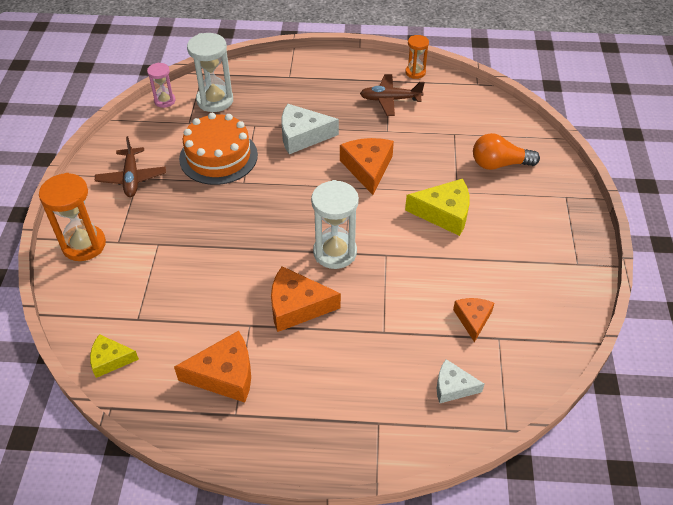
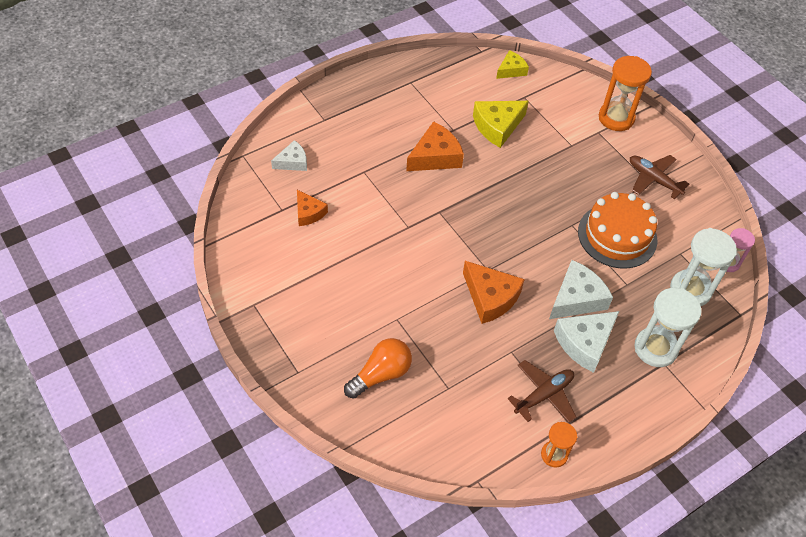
camera: 140 degrees right, 5 degrees up
(225, 375) = (438, 96): orange cheese -> none
(329, 110) = (584, 343): none -> white cheese
(335, 252) = (446, 207): white hourglass -> white hourglass (655, 348)
(444, 213) = (392, 290): yellow cheese -> yellow cheese (497, 126)

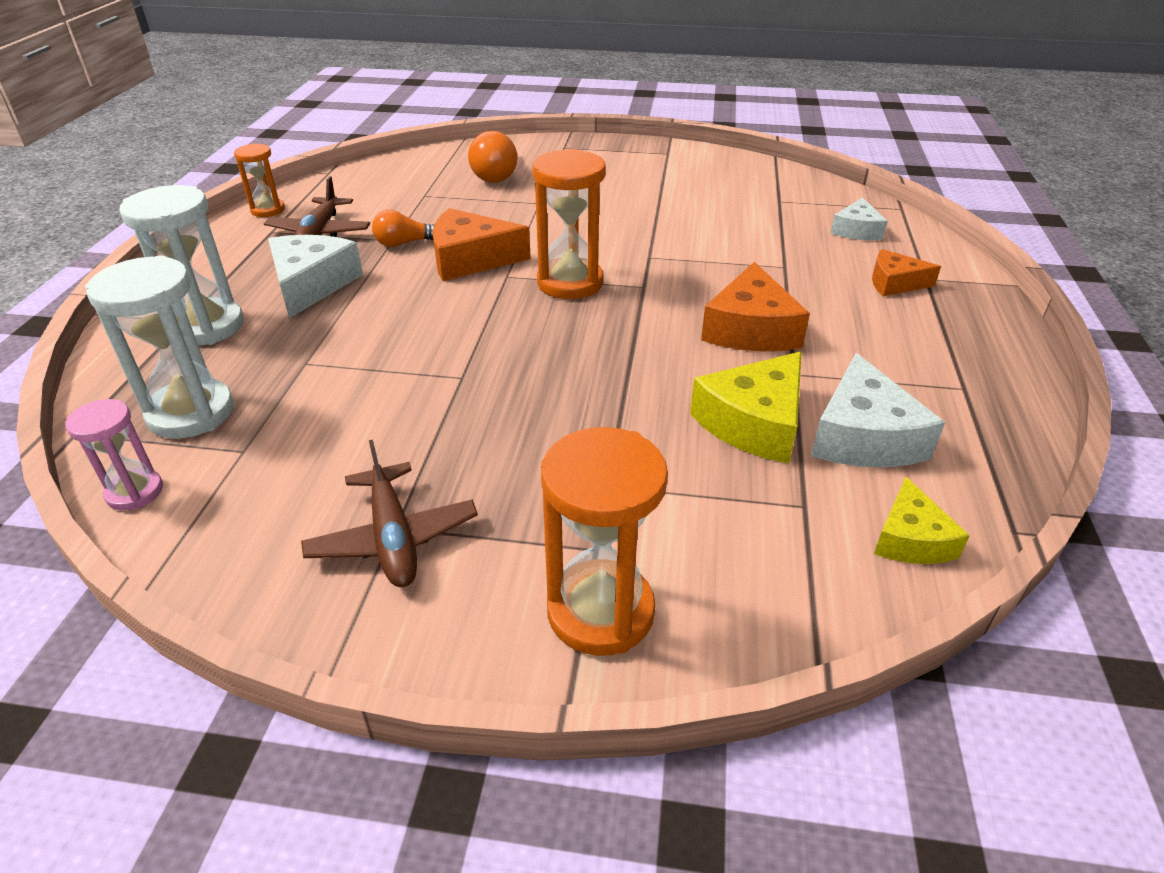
camera: 135 degrees right, 15 degrees down
(308, 213) = (754, 211): orange cheese -> orange cheese (894, 283)
(467, 240) = (570, 283): none -> orange hourglass
(497, 126) = (754, 422): yellow cheese -> yellow cheese turned 150 degrees counterclockwise
(508, 342) = (404, 243): none -> orange light bulb
(576, 298) = (364, 312): white cheese -> white cheese (863, 436)
(617, 235) = (377, 407): orange cake -> none
(653, 180) = (393, 537): brown plane -> brown plane turned 75 degrees clockwise

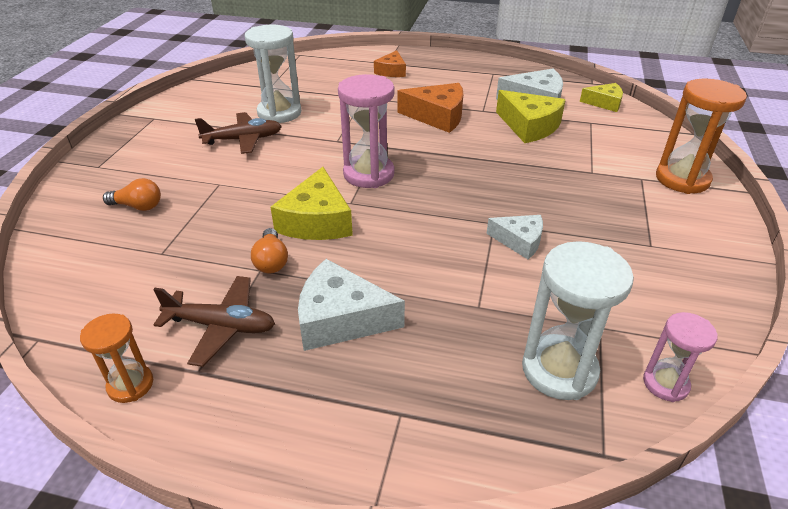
camera: 85 degrees left, 0 degrees up
(207, 326) = (414, 390): white hourglass -> white hourglass (279, 113)
(393, 537) = (660, 245): brown plane -> brown plane (243, 140)
(470, 259) = (316, 221): orange cheese -> yellow cheese
(496, 174) = (138, 206): orange light bulb -> orange light bulb, size x0.65
(570, 283) = (368, 174): orange hourglass -> pink hourglass
(856, 230) = (324, 71): white cheese -> white cheese (519, 241)

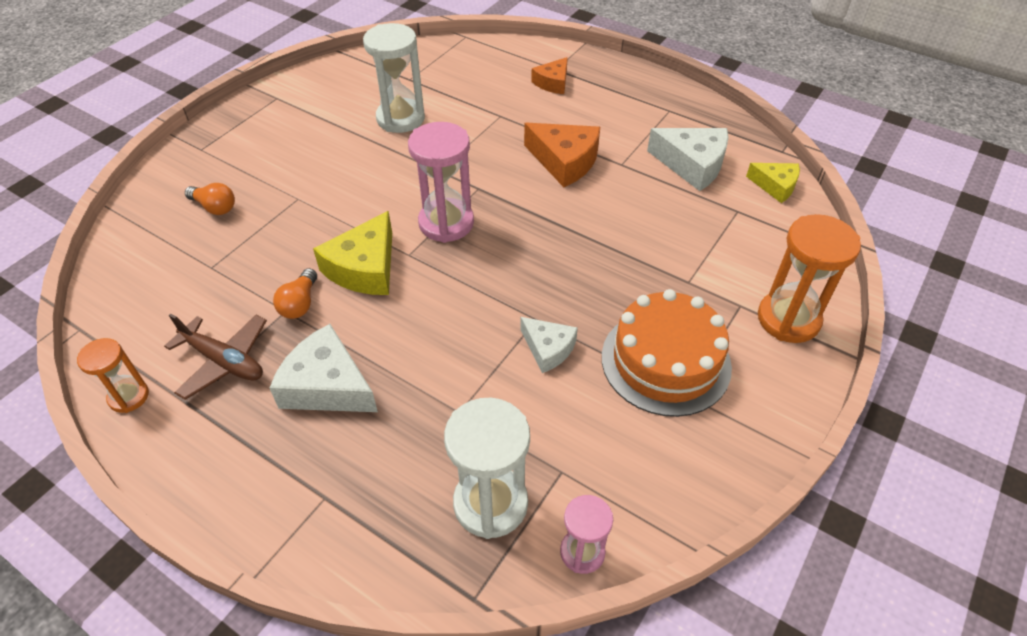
camera: 20 degrees right, 10 degrees up
(243, 140) = (347, 147): brown plane -> none
(529, 126) = (660, 200): yellow cheese -> none
(618, 227) = (665, 361): none -> orange cake

